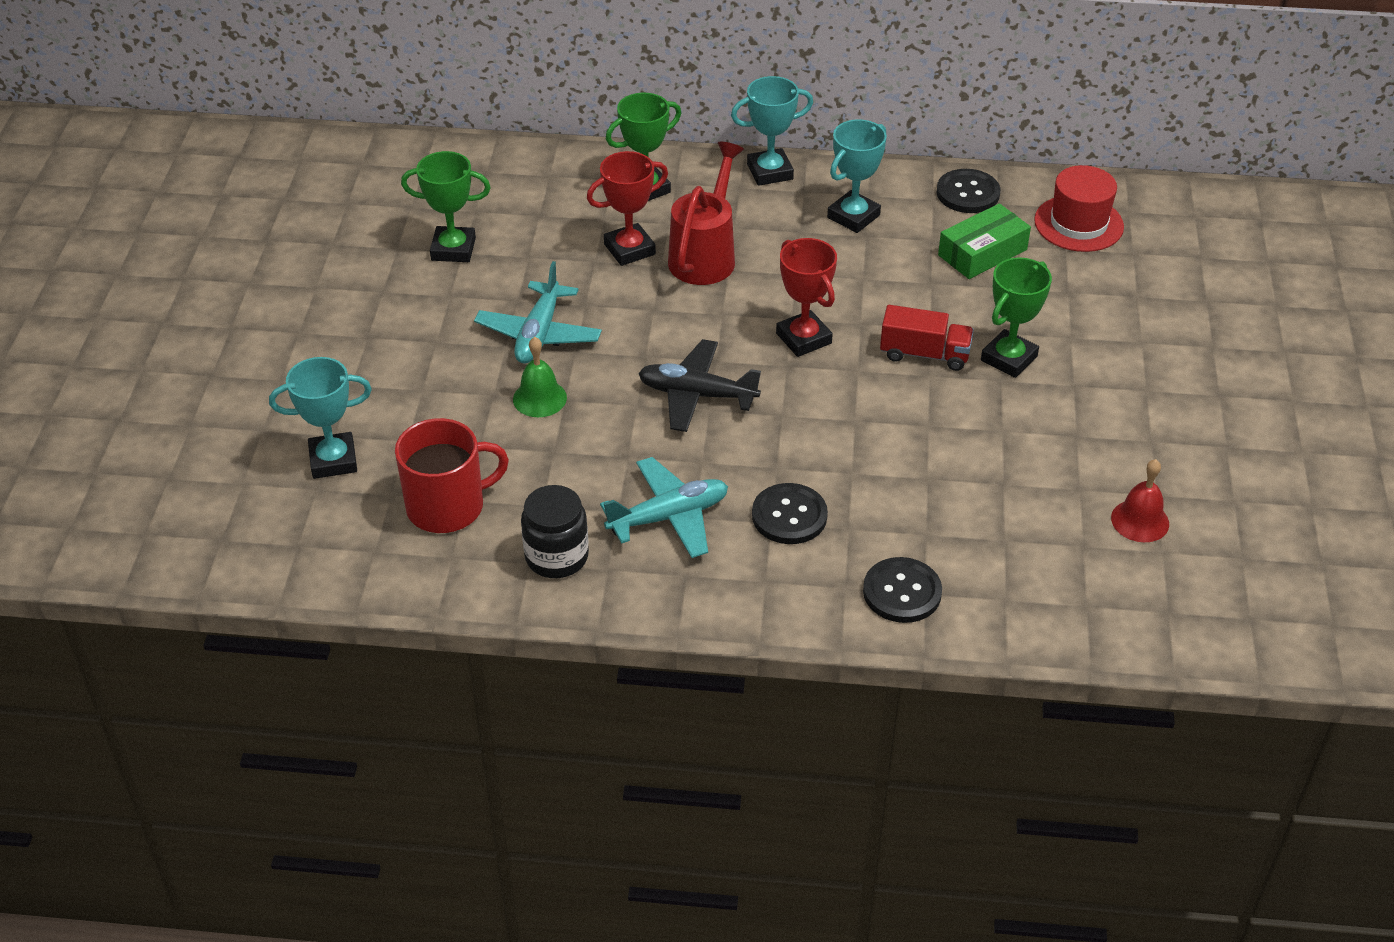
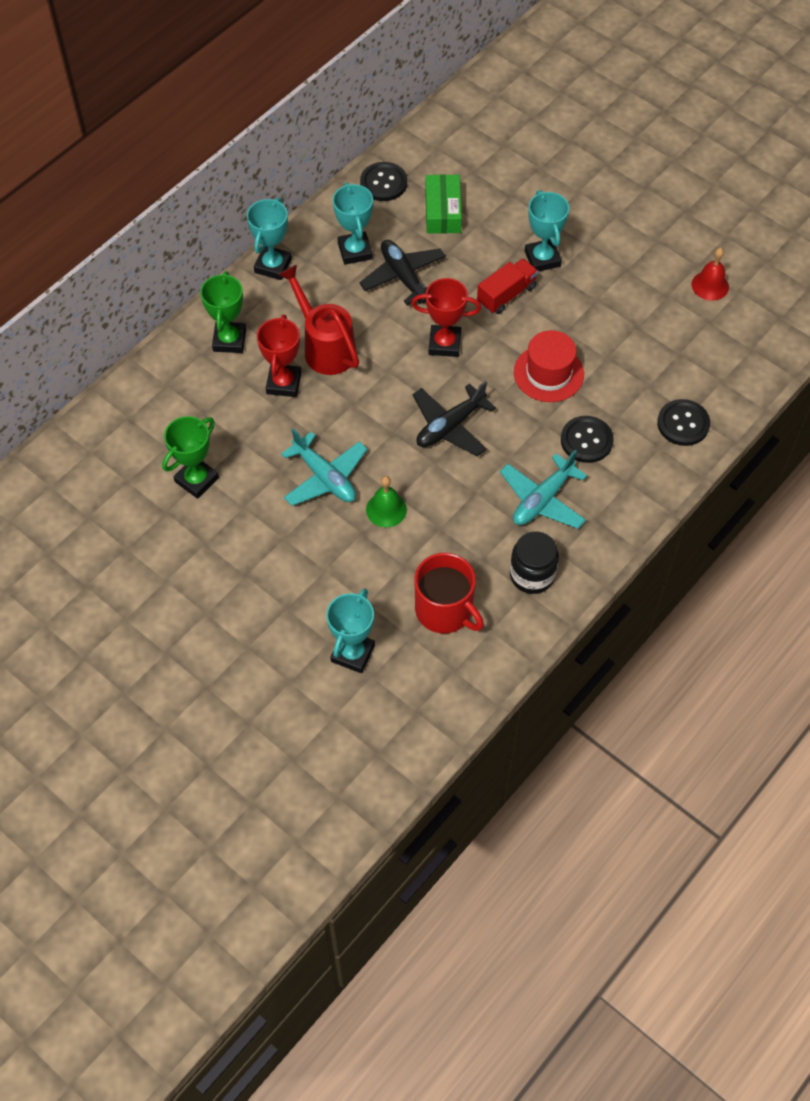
camera: 55 degrees left, 15 degrees up
(447, 506) = (445, 610): red mug -> red mug turned 120 degrees clockwise
(669, 517) = (542, 500): turquoise plane -> turquoise plane turned 150 degrees counterclockwise
(859, 266) = (403, 277): none -> black plane
(1009, 358) = (542, 258): green trophy -> turquoise trophy
(1078, 224) = (457, 151): red hat -> red hat (548, 373)

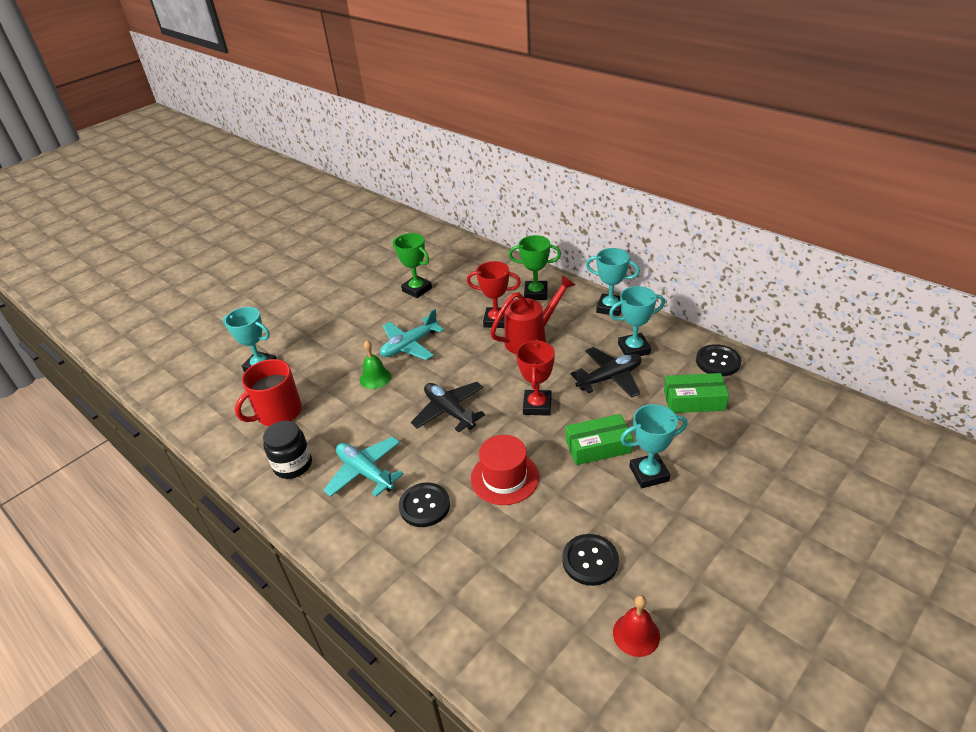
camera: 95 degrees right, 20 degrees down
(506, 295) = (598, 446): red truck -> green box
(683, 424) = (436, 591): black button -> black button (590, 560)

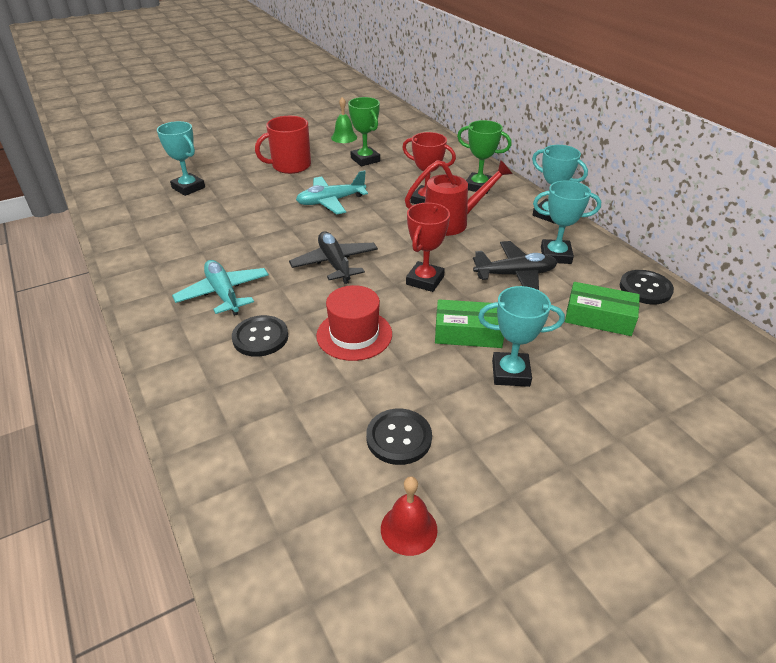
camera: 15 degrees right, 0 degrees up
(278, 413) = (179, 226): red mug -> red mug (290, 166)
(293, 465) = (163, 270): black jar -> none
(375, 378) = (282, 220): green bell -> green bell (344, 137)

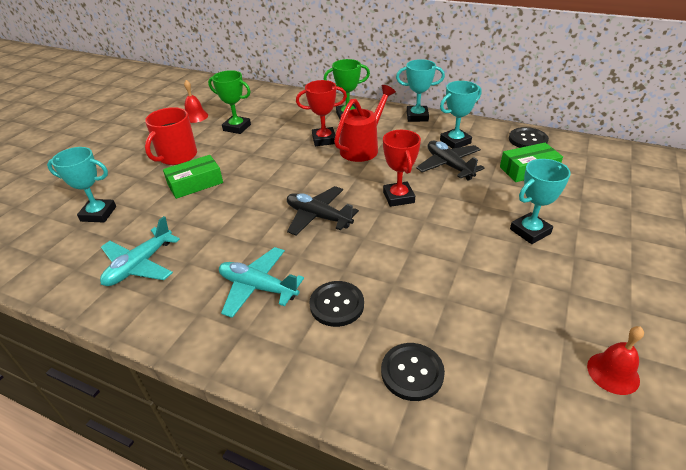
camera: 35 degrees left, 0 degrees up
(330, 201) = (251, 171): turquoise plane -> turquoise plane (140, 265)
(344, 137) = (195, 116): green bell -> red bell
(354, 334) = (403, 262): red hat -> none
(399, 438) = (527, 316): black button -> black button (412, 372)
(468, 333) = (472, 219): green box -> green box (195, 183)
(515, 275) = (449, 165): black plane -> black plane turned 75 degrees counterclockwise

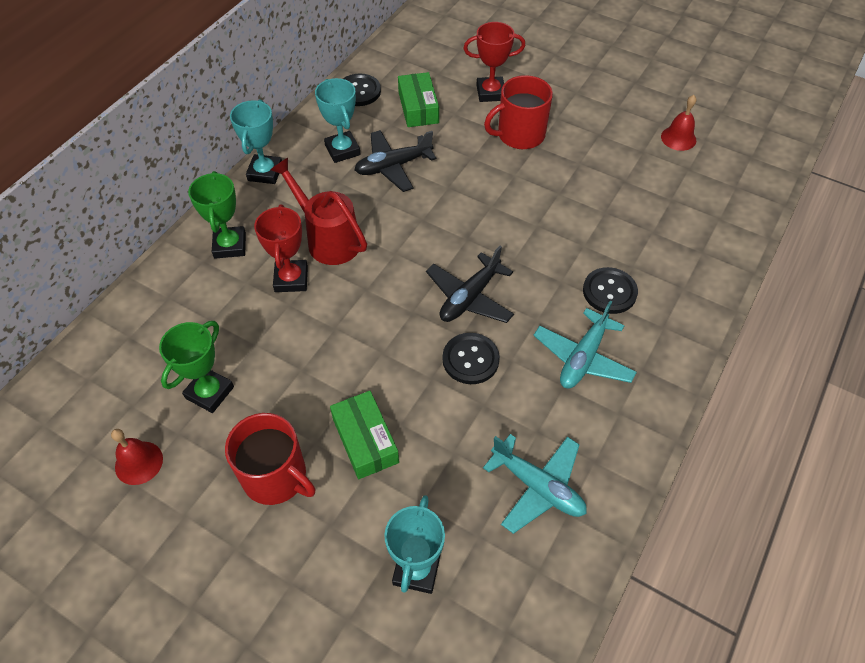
camera: 85 degrees left, 15 degrees up
(398, 197) = (446, 220): red trophy -> red trophy (490, 93)
(412, 372) = (684, 249): black button -> black button (470, 359)
(530, 231) = (519, 135): turquoise trophy -> red mug

